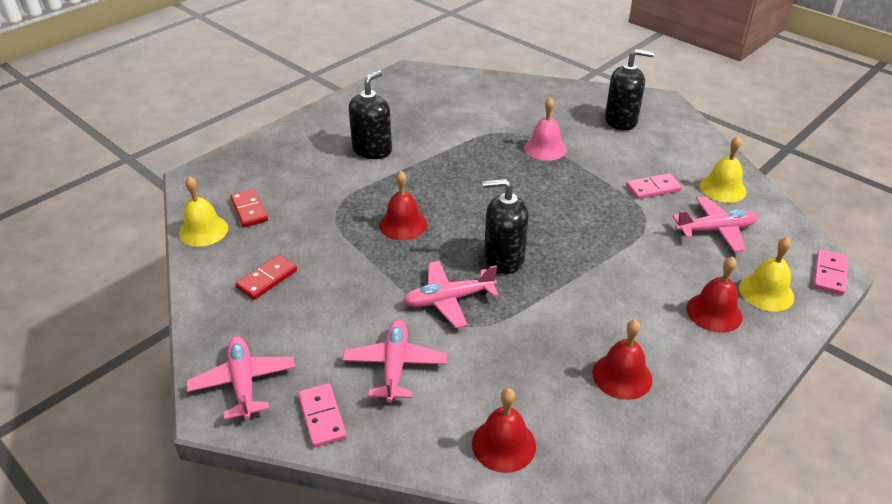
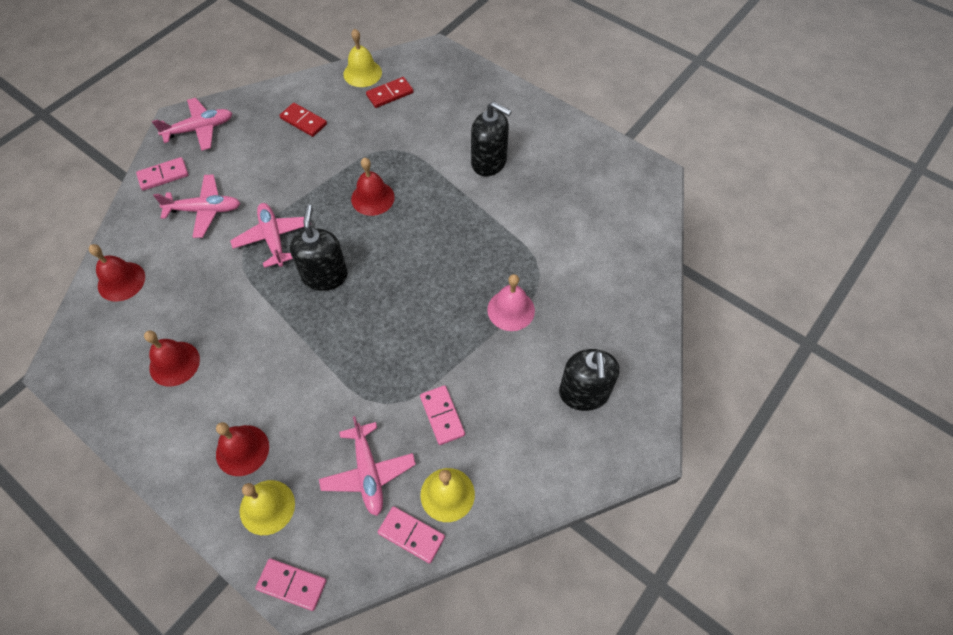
camera: 85 degrees right, 20 degrees up
(762, 208) = (411, 535): none -> pink domino

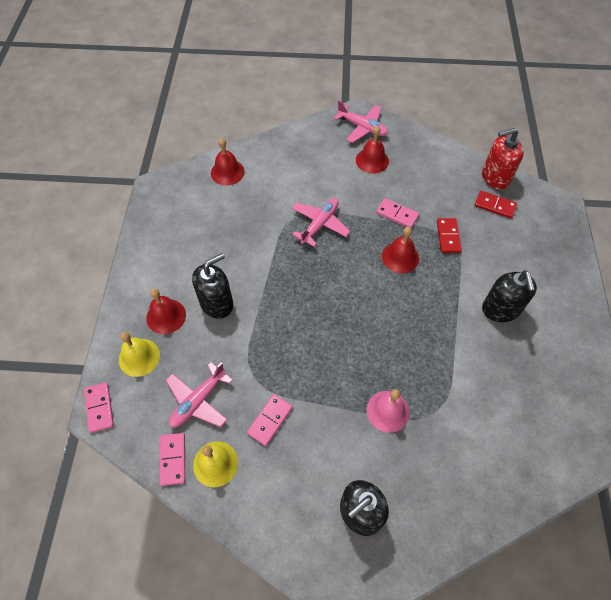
camera: 55 degrees right, 0 degrees up
(163, 175) = (313, 136): pink domino -> pink domino (397, 214)
(174, 363) = (196, 238): red bell -> red bell (372, 160)
(204, 210) = (308, 174): pink plane -> none
(303, 121) = (422, 174): red domino -> red domino (448, 237)
(325, 276) = (317, 273): black soap dispenser -> black soap dispenser (217, 303)
(362, 73) = (495, 177): yellow bell -> red soap dispenser

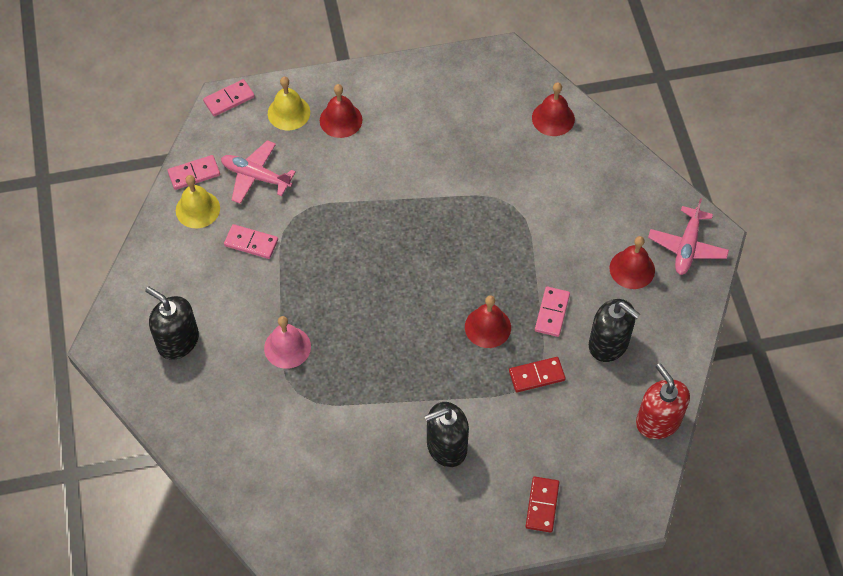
camera: 75 degrees right, 0 degrees up
(217, 303) = (369, 160): black soap dispenser -> black soap dispenser (608, 344)
(319, 224) = (508, 232): pink plane -> none
(495, 206) = (607, 425): red domino -> red domino (542, 505)

